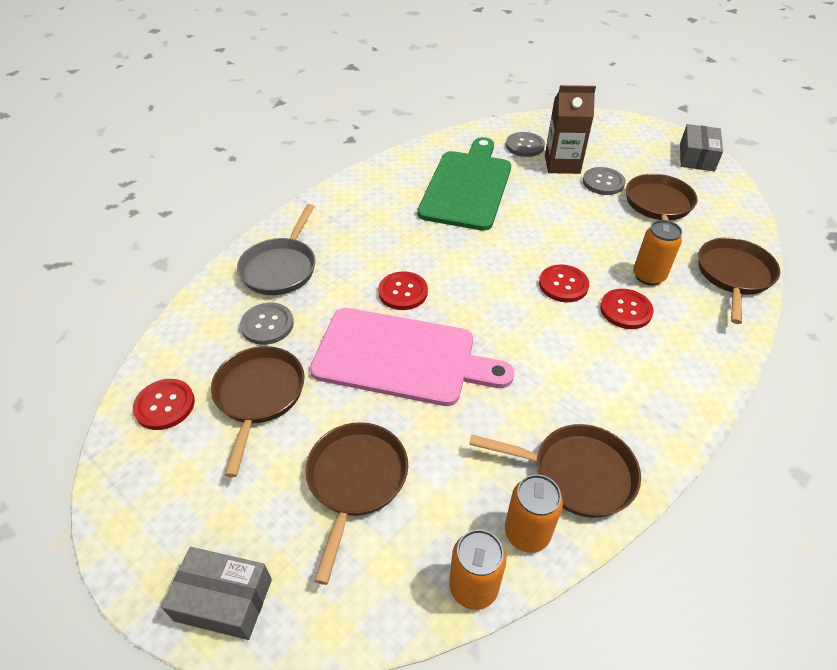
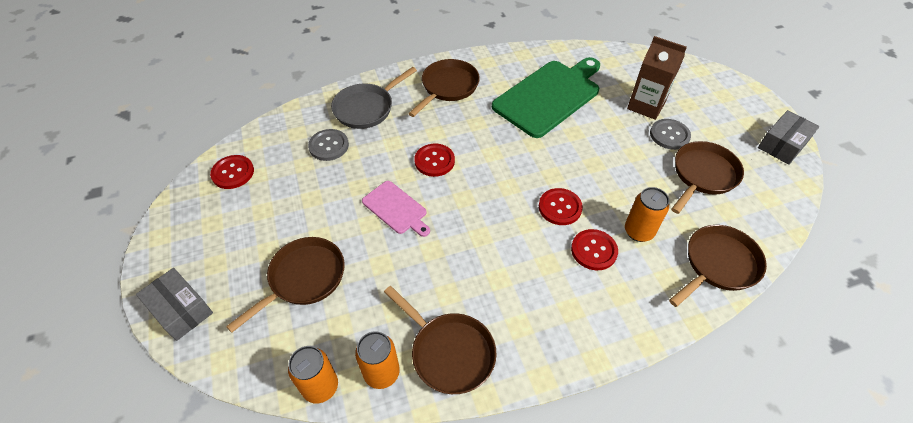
camera: 30 degrees right, 5 degrees up
(259, 396) = (288, 193): brown pan -> brown pan (448, 87)
(401, 357) = (396, 209): pink cutting board -> pink cutting board, size x0.51
(524, 146) = (626, 78): grey button -> none

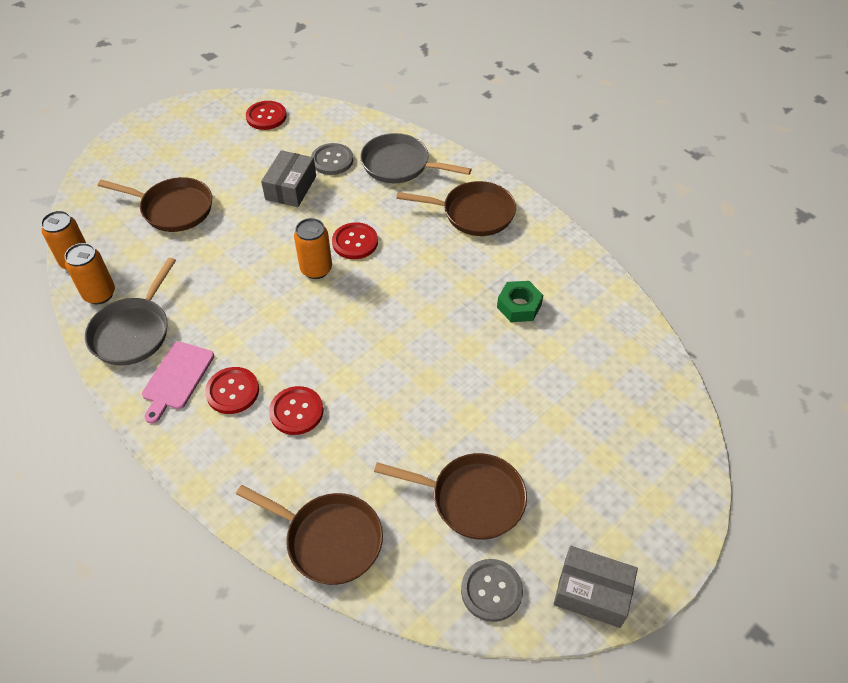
camera: 65 degrees right, 0 degrees up
(180, 310) = (118, 154): grey box -> grey box (291, 187)
(396, 209) = (277, 237): pink cutting board -> pink cutting board (177, 378)
(449, 352) = (133, 331): brown pan -> grey pan
(549, 96) = (519, 306): green cutting board -> green nut
(560, 207) = (343, 365): red button -> red button (232, 391)
(638, 231) = (343, 447): orange can -> orange can (316, 269)
(646, 105) = (568, 409): brown carton -> none
(669, 135) = (526, 447): grey button -> grey button (491, 591)

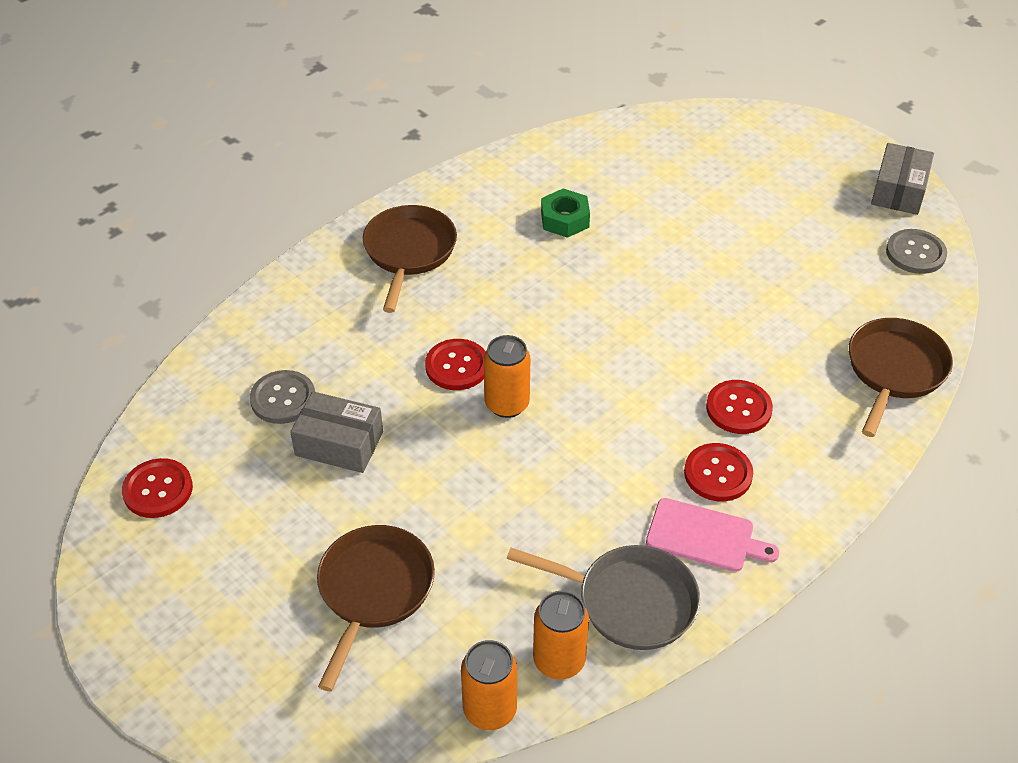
camera: 90 degrees left, 5 degrees down
(400, 165) = (304, 323): grey pan -> none
(471, 499) = (822, 264): brown pan -> none

